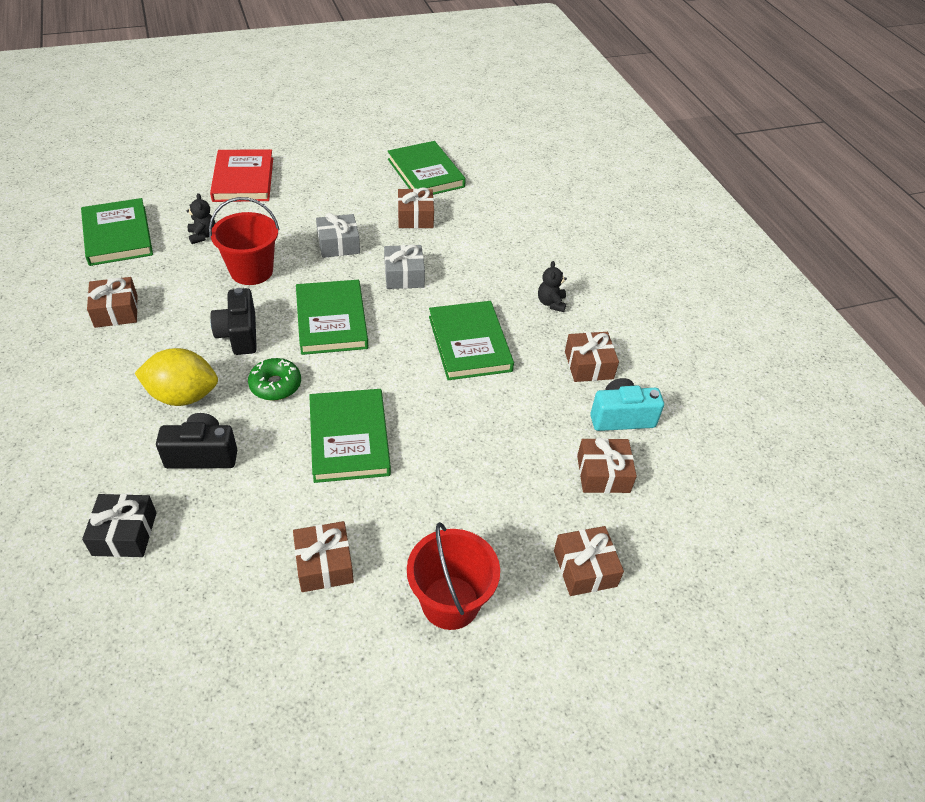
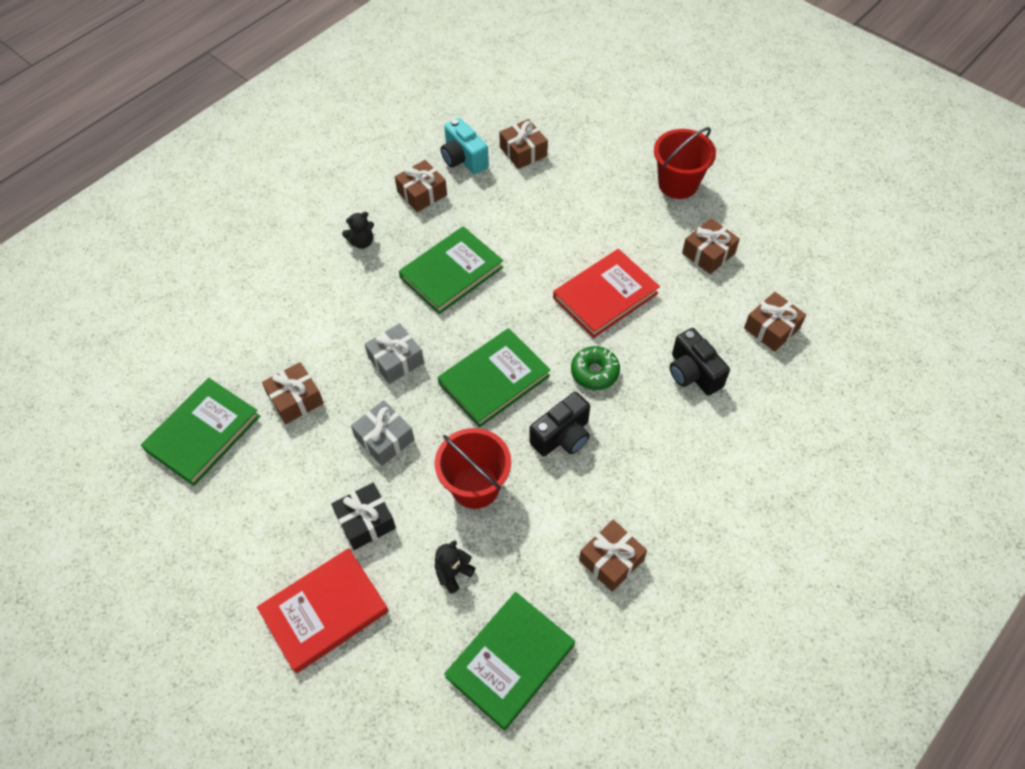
camera: 115 degrees left, 10 degrees up
(125, 533) = (785, 371): black gift -> black gift (365, 521)
(183, 396) = (655, 427): yellow lemon -> none
(349, 438) = (605, 296): green book -> red book
(585, 568) = (603, 136): brown gift -> brown gift (771, 328)

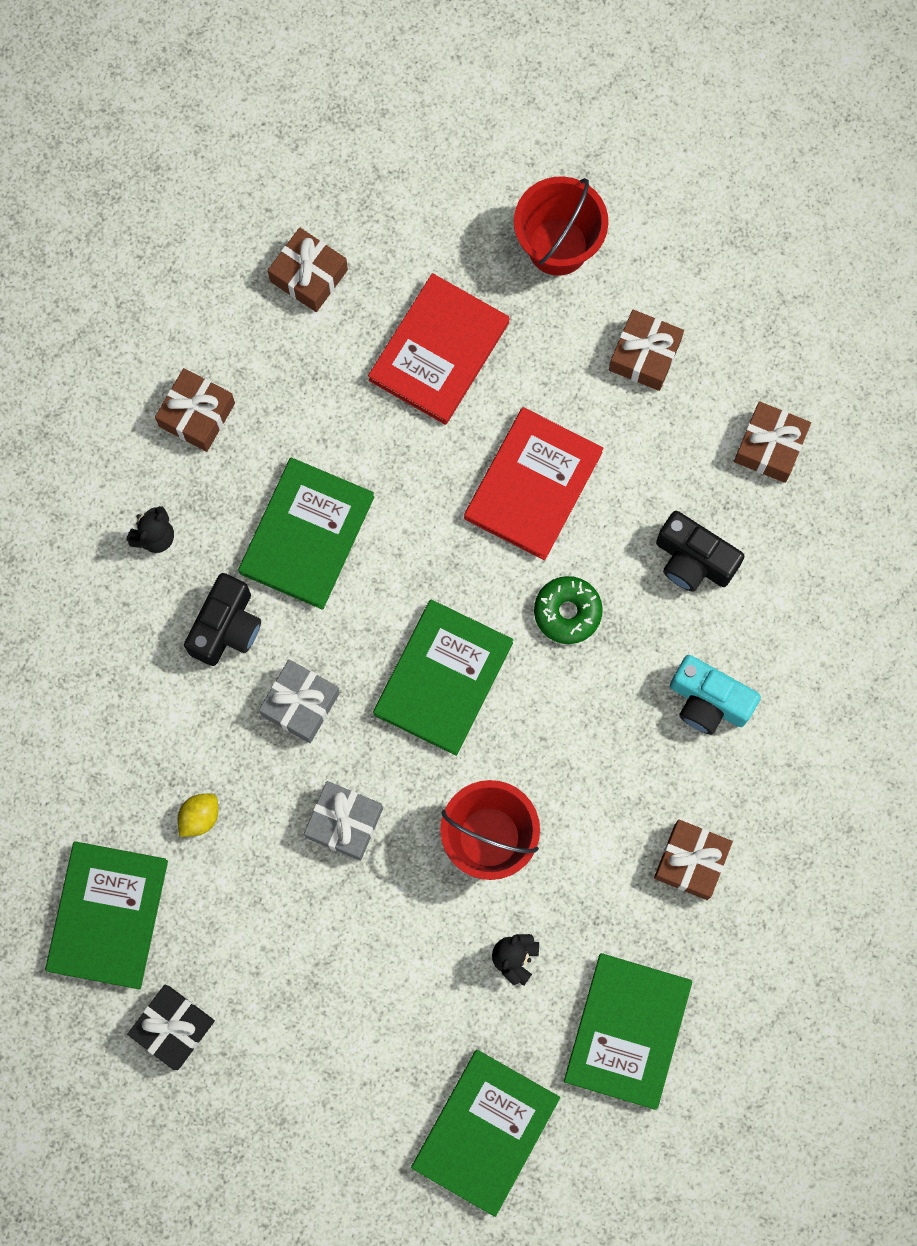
camera: 25 degrees left, 20 degrees up
(295, 399) = (199, 817): brown gift -> yellow lemon
(324, 611) = (388, 1069): red book -> red book (439, 351)
(365, 521) = (378, 940): black gift -> black gift (173, 1028)
(369, 689) = (485, 1132): none -> green book
(463, 159) = (227, 326): turquoise camera -> turquoise camera (708, 701)
(562, 436) = (565, 723): black camera -> black camera (226, 627)

